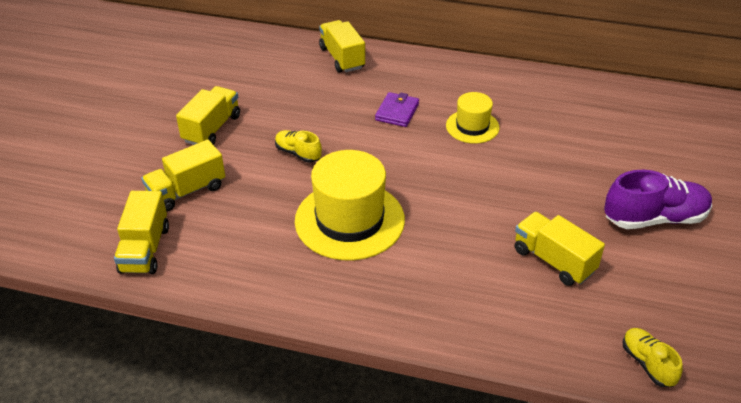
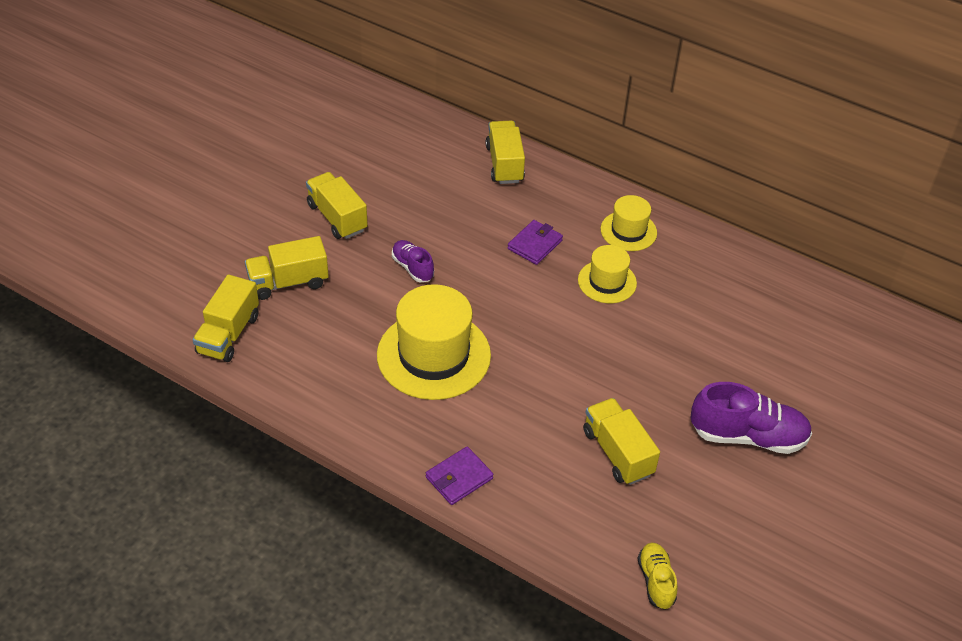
camera: 15 degrees right, 5 degrees up
(212, 129) = (337, 217): yellow truck -> yellow truck turned 75 degrees counterclockwise
(298, 153) = (412, 268): yellow shoe -> purple shoe
(422, 321) = (459, 478): none -> purple wallet
(470, 85) = (628, 231): none -> yellow hat

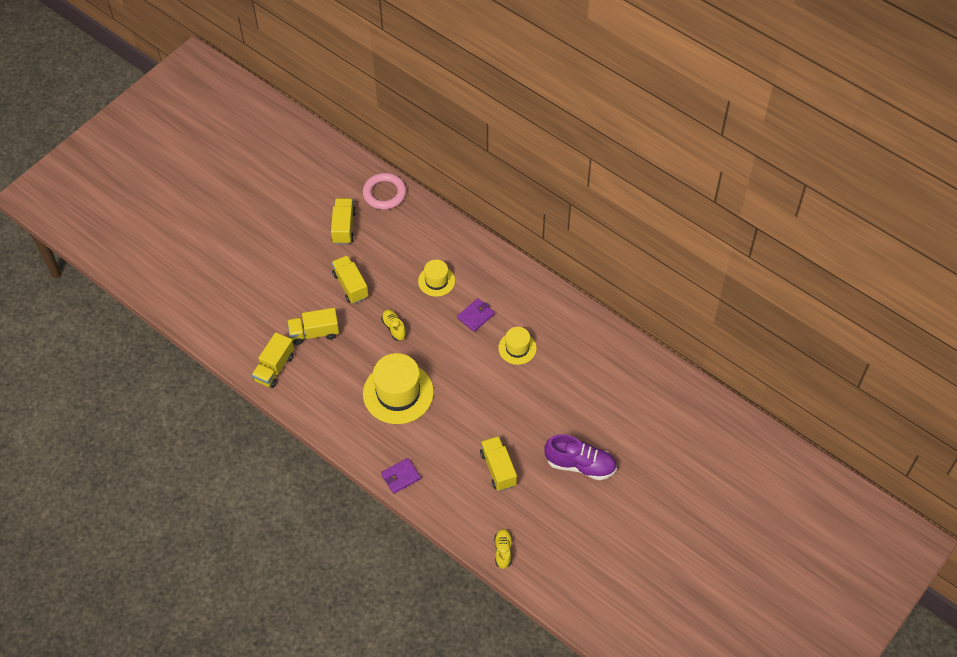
camera: 10 degrees right, 10 degrees up
(371, 104) = (384, 193): none -> pink ring
(412, 268) = (394, 328): purple shoe -> yellow shoe
(504, 164) = (467, 250): yellow truck -> yellow truck (343, 227)
(628, 231) = (539, 310): yellow hat -> yellow hat (436, 281)

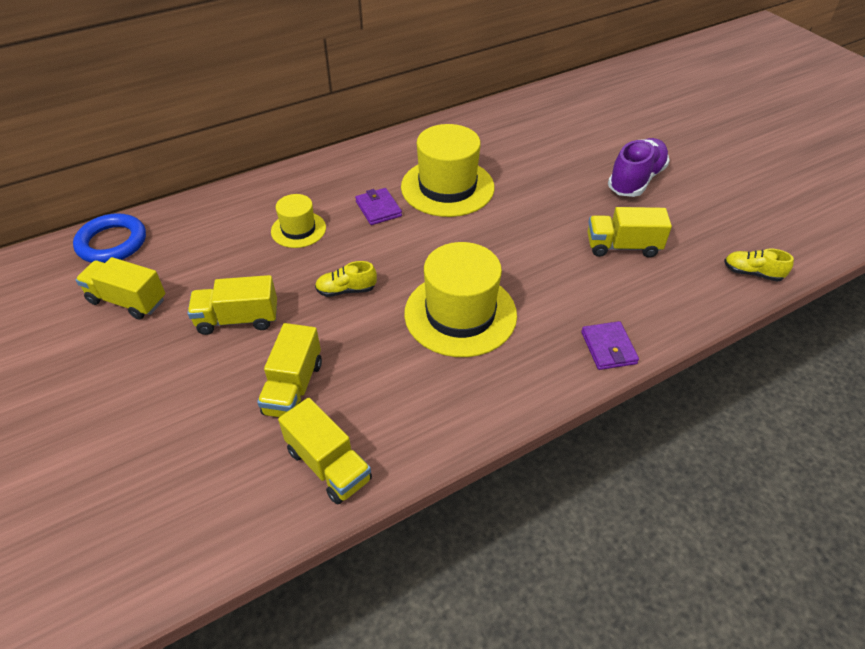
camera: 70 degrees left, 10 degrees down
(384, 193) = (112, 243): pink ring -> blue ring
(517, 348) = (447, 187): yellow hat -> yellow hat, size x1.82

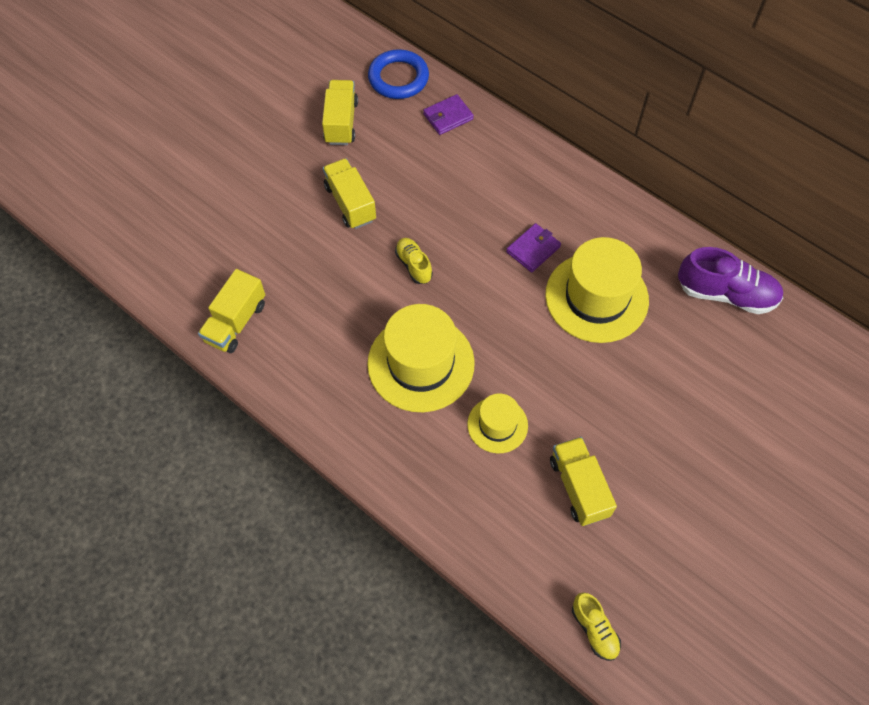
camera: 70 degrees right, 15 degrees up
(293, 387) = (296, 271): yellow truck -> none
(298, 229) = (474, 198): yellow hat -> yellow hat (497, 425)
(608, 348) = (426, 498): purple wallet -> purple wallet (448, 117)
(636, 180) = (706, 482): purple shoe -> purple shoe (726, 294)
(752, 273) = (594, 629): yellow shoe -> yellow shoe turned 150 degrees clockwise

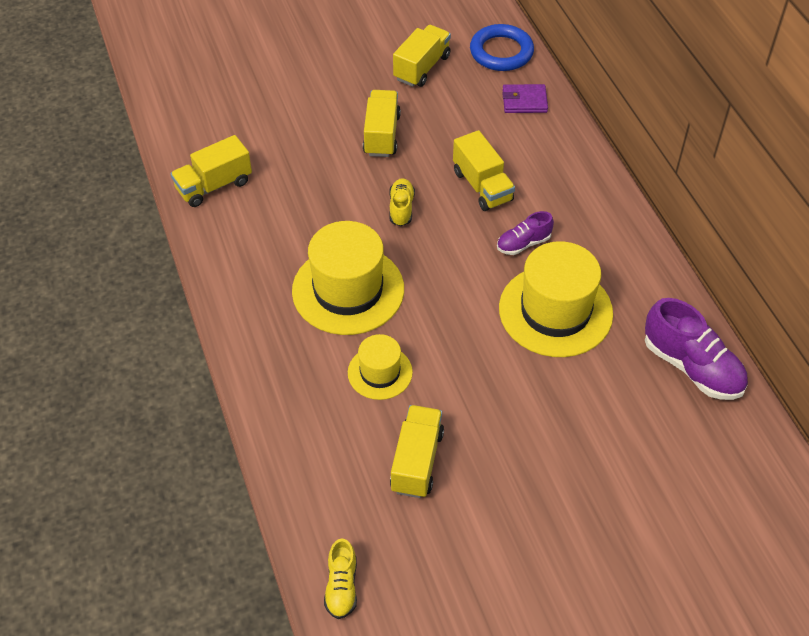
camera: 30 degrees right, 10 degrees down
(466, 212) = (482, 186): none -> yellow truck
(533, 249) = (523, 243): purple wallet -> purple shoe

